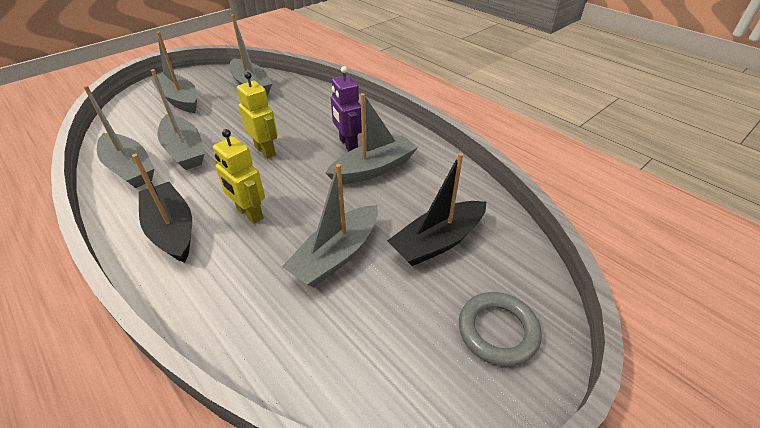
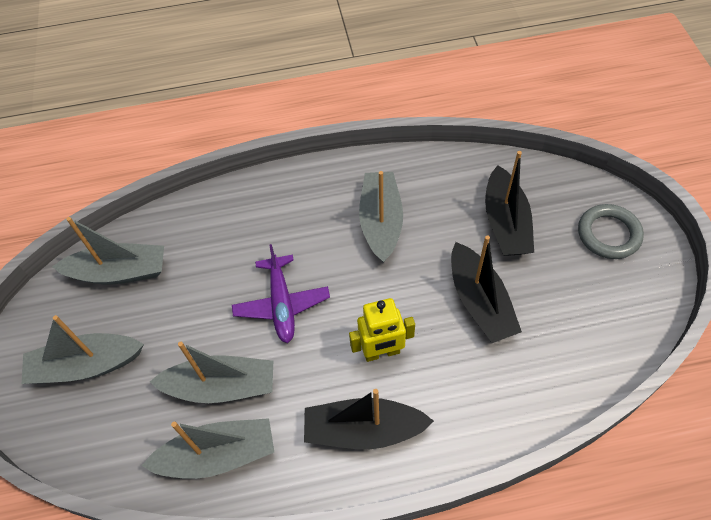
camera: 55 degrees left, 15 degrees up
(265, 151) = (282, 304): yellow robot -> purple plane
(336, 255) = (480, 302): grey boat -> black boat
(348, 144) = (325, 225): purple robot -> none

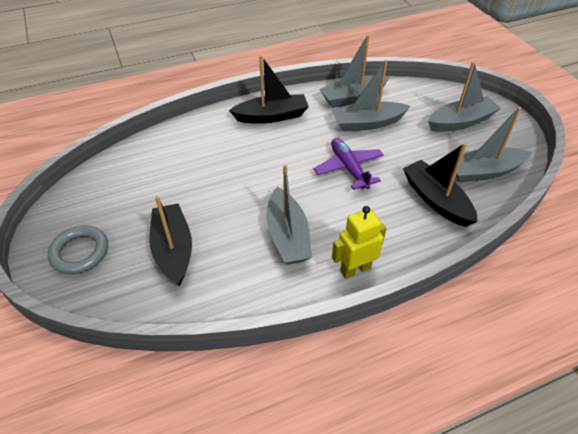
camera: 165 degrees right, 10 degrees down
(382, 352) = (268, 151): yellow robot -> yellow robot (355, 269)
(480, 302) = (199, 188): black boat -> black boat (436, 200)

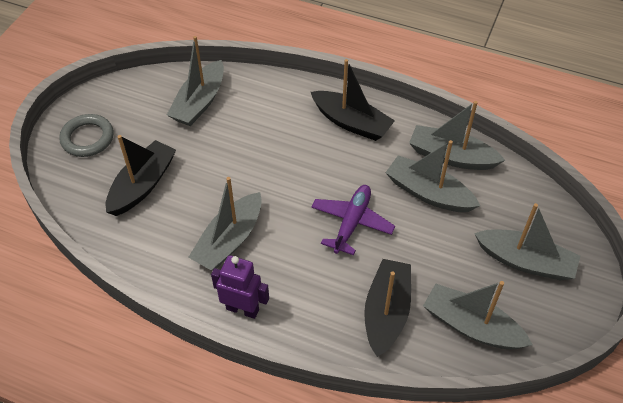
camera: 45 degrees right, 5 degrees up
(148, 169) = (199, 102): none -> grey boat
(355, 269) = (242, 309): yellow robot -> purple robot

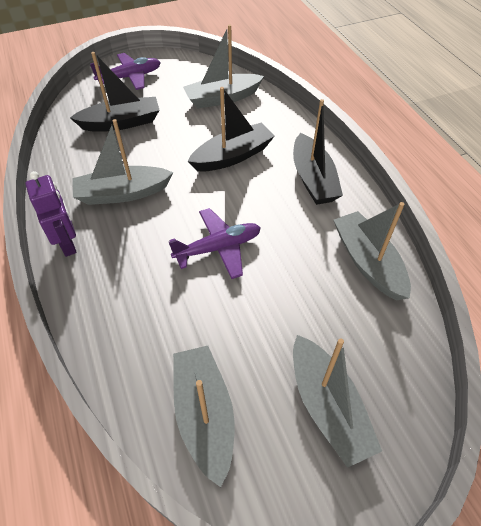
camera: 45 degrees right, 0 degrees up
(87, 138) = (130, 77): grey ring -> purple plane
(386, 312) = (154, 336): black boat -> black boat (233, 156)
(428, 193) = (309, 275): grey boat -> none

